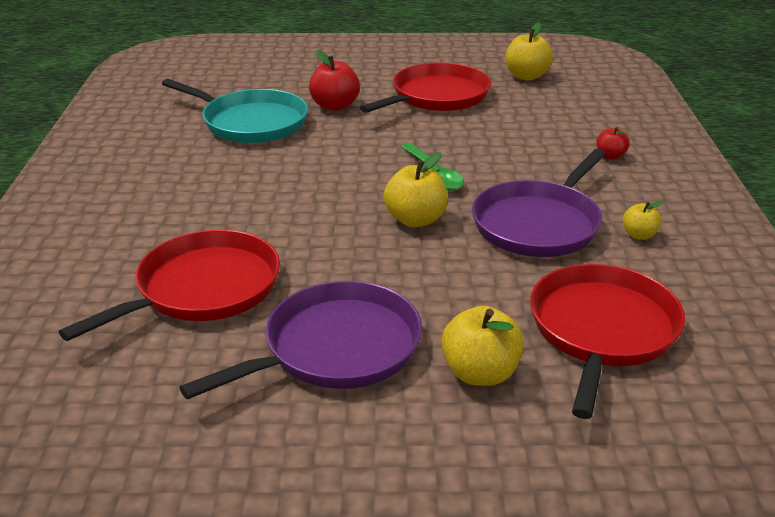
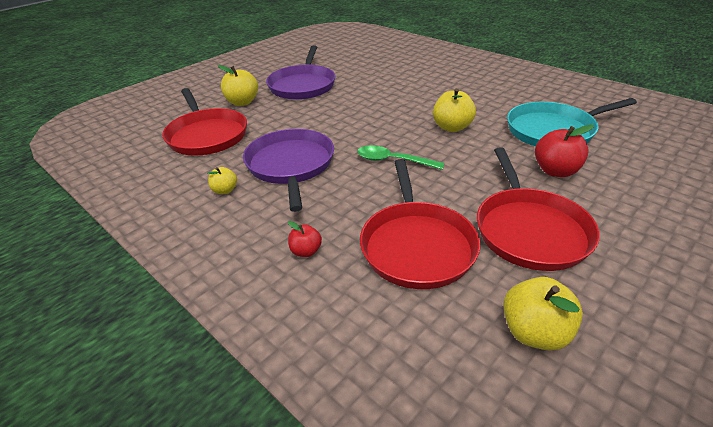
camera: 135 degrees right, 5 degrees up
(202, 289) = (379, 75): red pan -> red pan (417, 245)
(415, 220) = (355, 133): yellow apple -> yellow apple (452, 127)

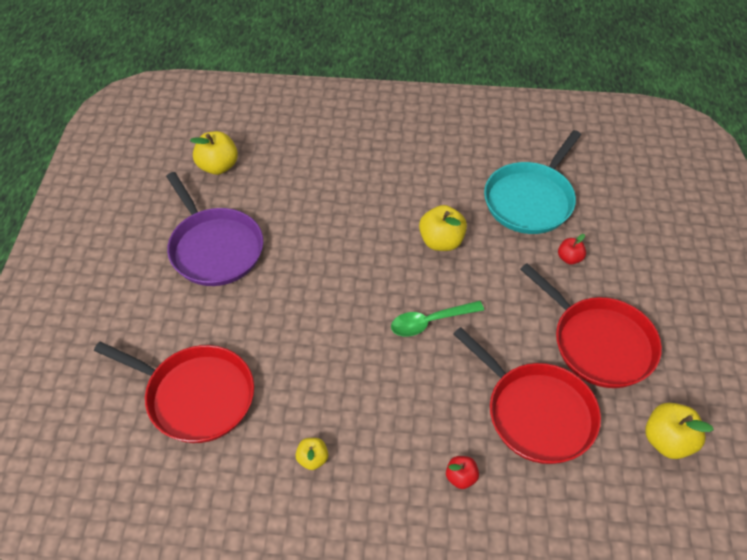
camera: 40 degrees left, 15 degrees up
(242, 102) = (172, 318): yellow apple -> yellow apple (218, 166)
(290, 165) = (340, 386): purple pan -> none
(556, 171) = (569, 258): red apple -> red apple, size x0.57

